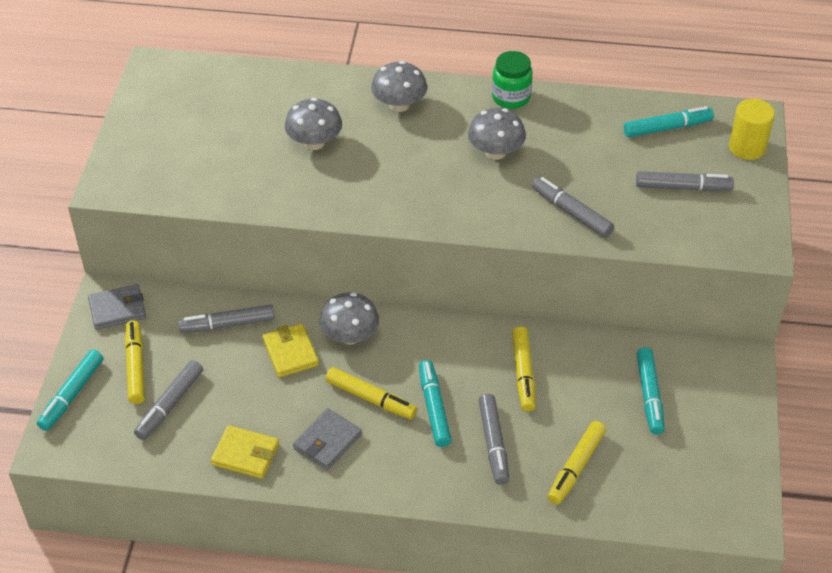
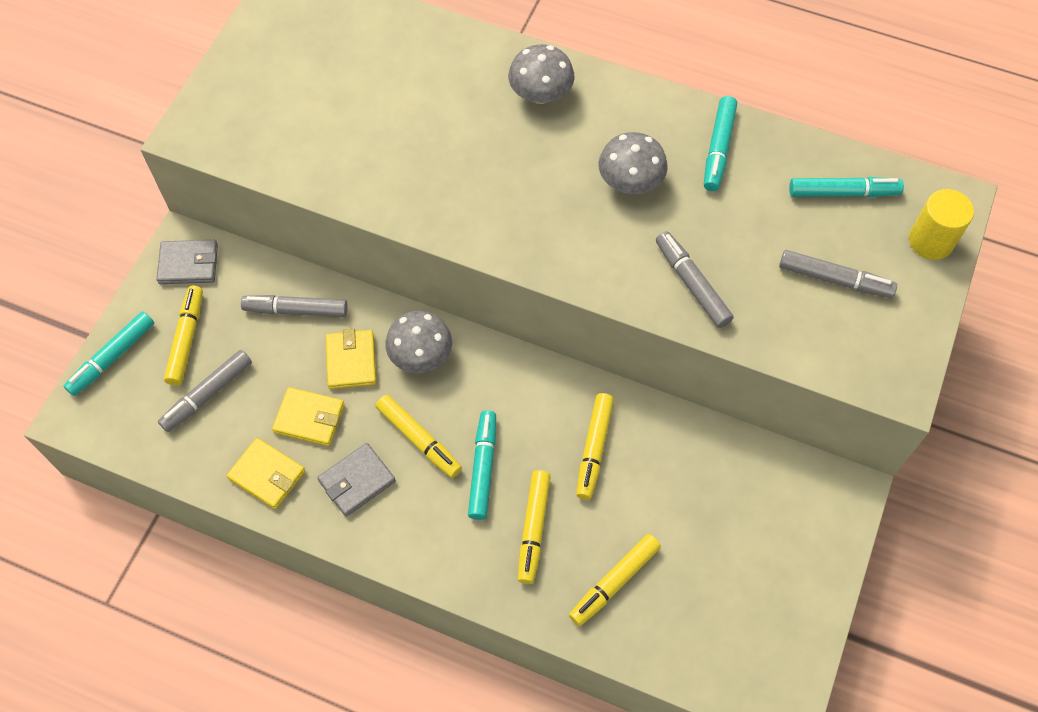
camera: 15 degrees right, 15 degrees up
(268, 403) = (309, 418): none -> yellow wallet
(314, 142) = (430, 124): grey mushroom -> none
(493, 443) = (533, 529): grey marker -> yellow marker
(511, 97) = (672, 111): green jar -> none
(649, 395) = (726, 512): turquoise marker -> turquoise marker (718, 149)

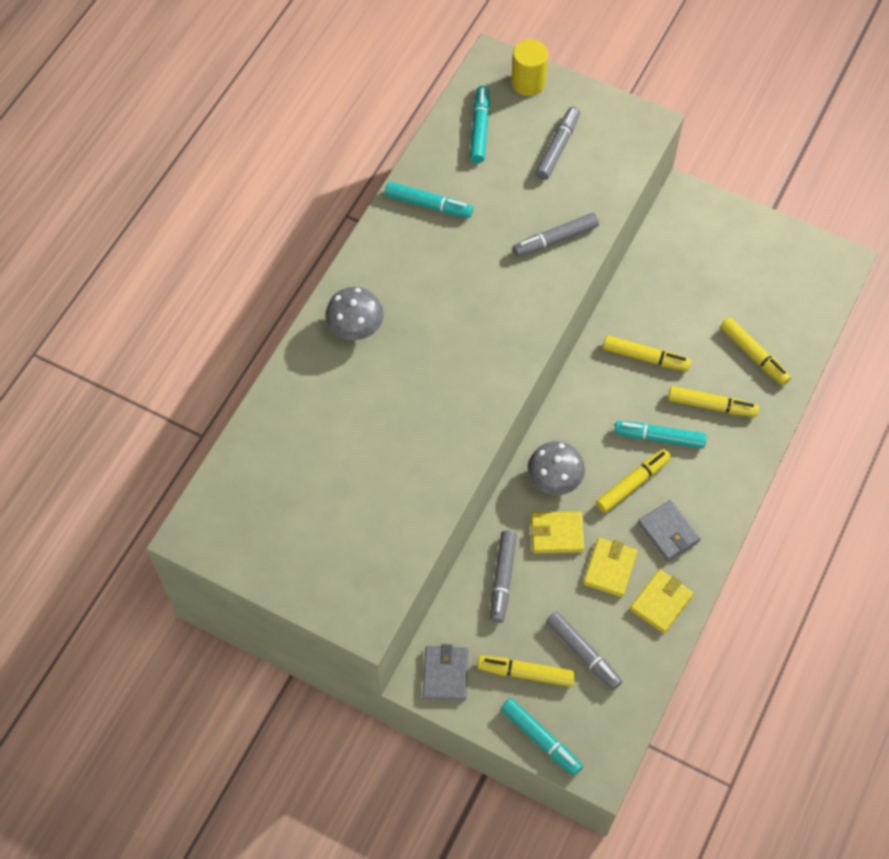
camera: 85 degrees left, 0 degrees up
(630, 182) = (455, 270): grey mushroom -> none

